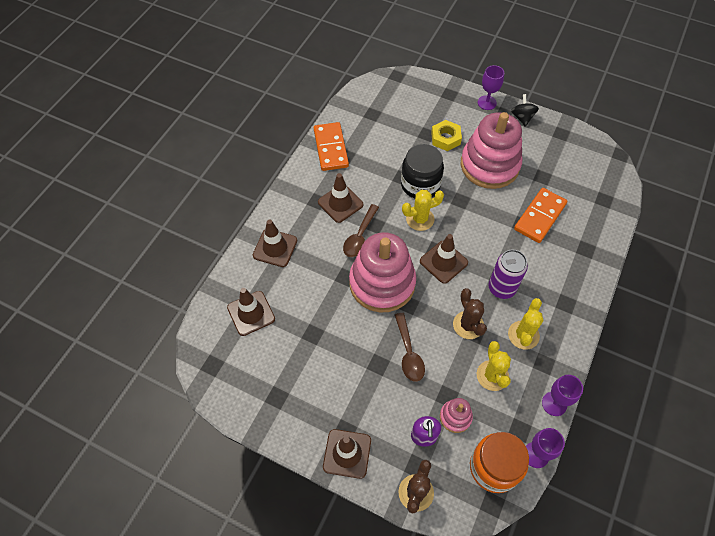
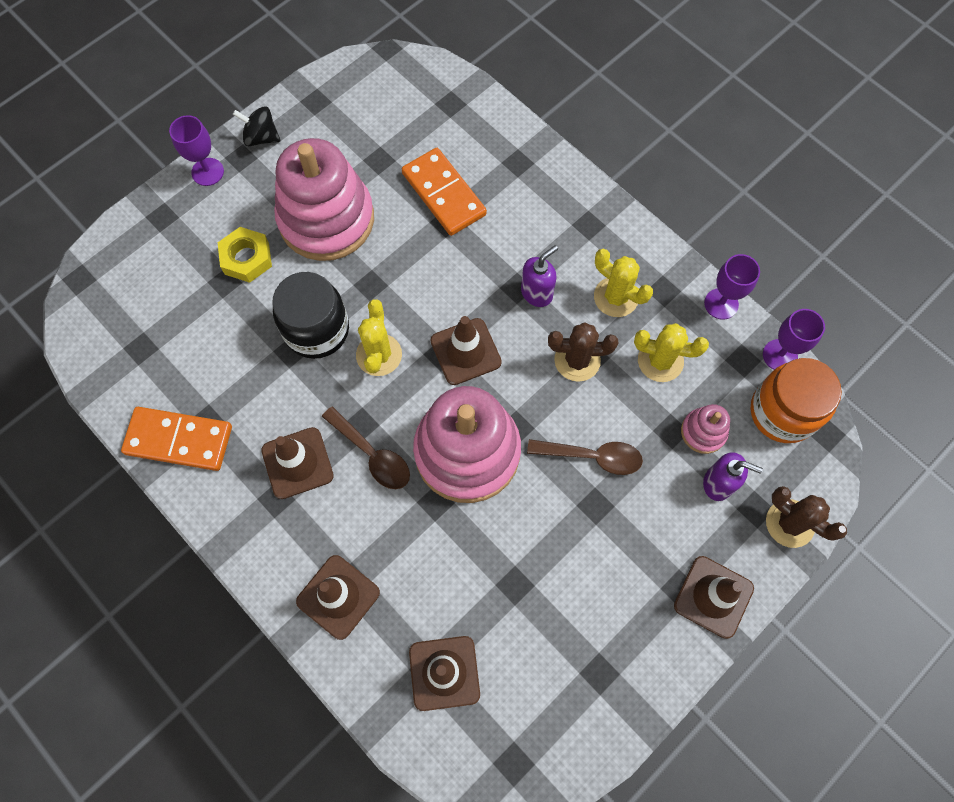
camera: 70 degrees left, 10 degrees up
(501, 288) = (537, 293): purple can -> purple soap dispenser

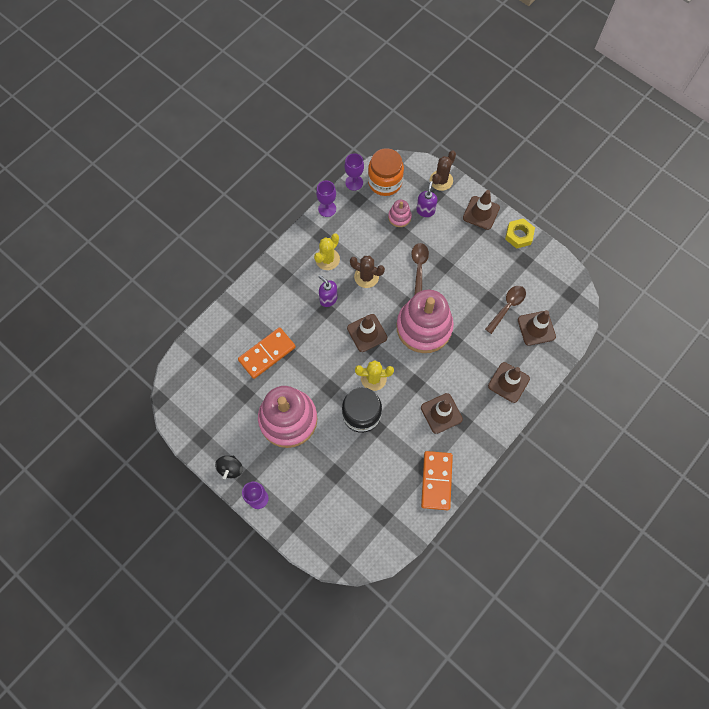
camera: 95 degrees left, 0 degrees up
(247, 258) = (318, 463): yellow nut -> yellow nut (519, 235)
(372, 454) = (431, 375): brown spoon -> brown spoon (507, 307)
(577, 360) = (366, 277): brown cactus -> brown cactus turned 60 degrees counterclockwise
(660, 361) = (362, 237): yellow cactus -> none

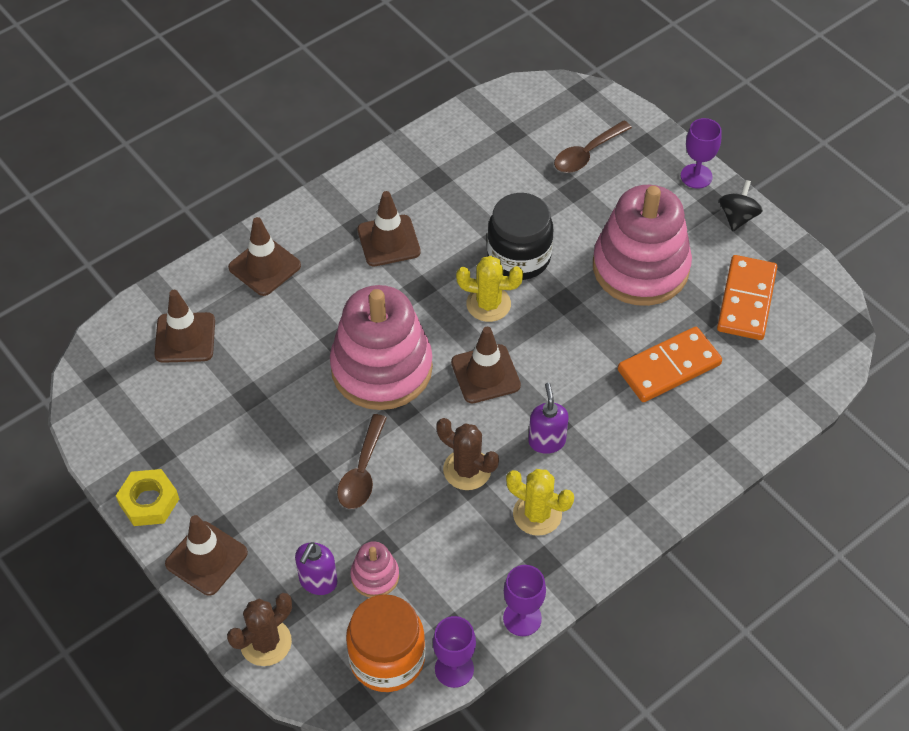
camera: 170 degrees left, 15 degrees down
(327, 259) = (537, 514): yellow cactus -> yellow cactus turned 75 degrees clockwise
(328, 299) = (546, 441): purple soap dispenser -> purple soap dispenser turned 150 degrees counterclockwise
(436, 481) = (421, 160): orange domino -> orange domino (746, 300)
(507, 307) = (222, 378): brown spoon -> brown spoon (587, 154)

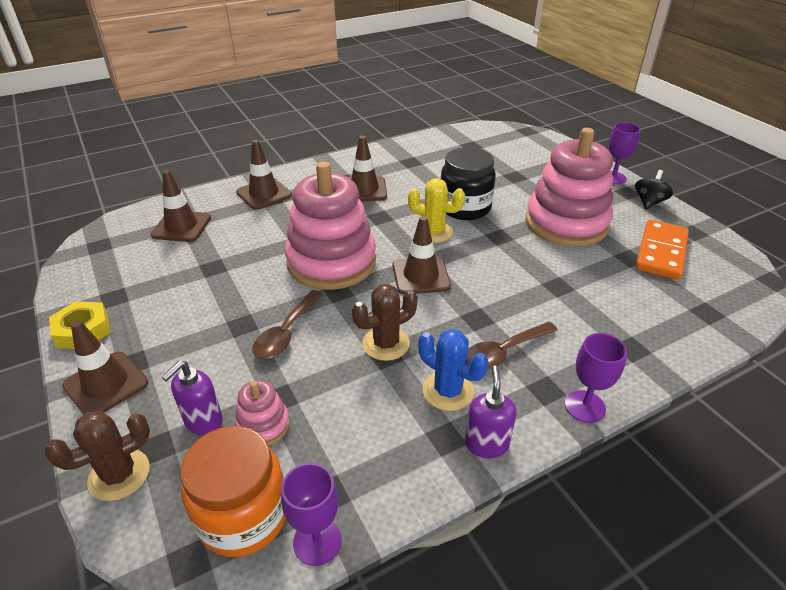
camera: 10 degrees right, 15 degrees down
(467, 470) = (386, 344): brown cactus -> brown cactus turned 75 degrees counterclockwise
(522, 618) = (412, 494): purple goblet -> purple goblet (585, 406)
(537, 514) = (448, 391): yellow cactus -> blue cactus
(546, 441) = (468, 331): purple soap dispenser -> purple soap dispenser (486, 444)
(587, 154) = (527, 160): brown spoon -> brown spoon (503, 352)
(669, 367) = (590, 289): orange domino -> none

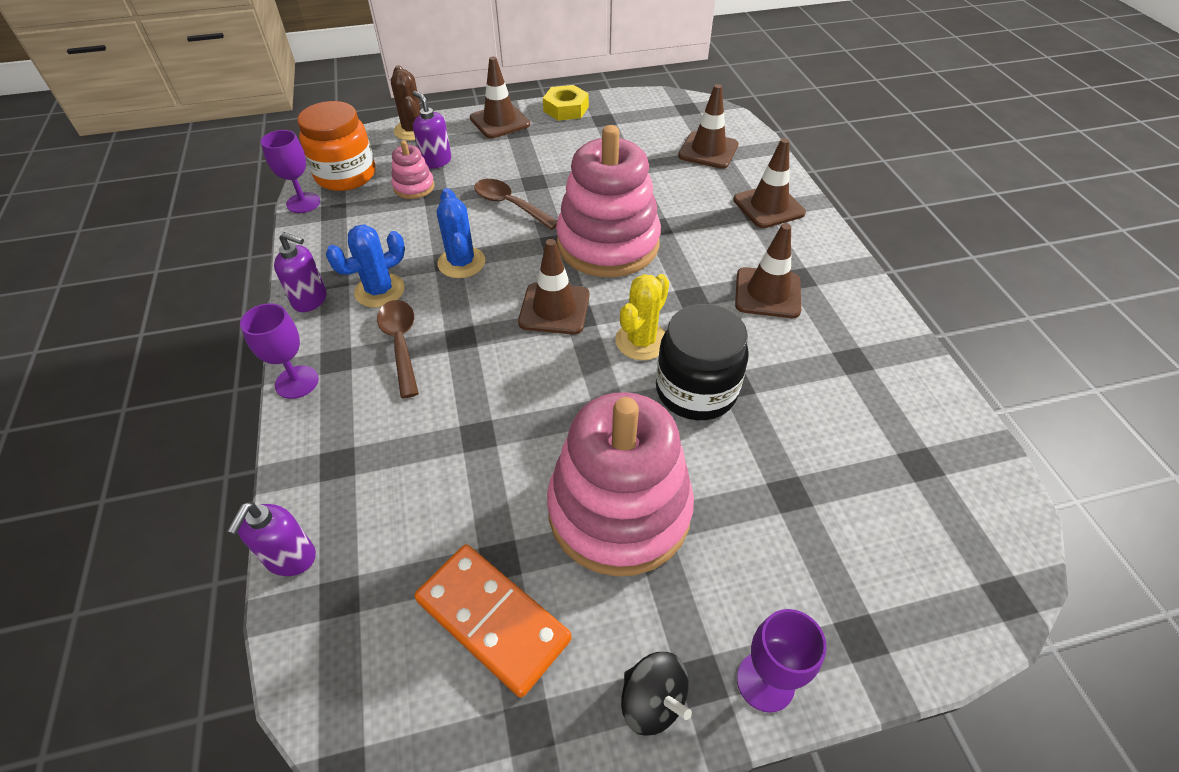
camera: 105 degrees right, 10 degrees up
(386, 344) = (461, 263): brown cactus -> blue cactus
(709, 343) = (290, 558): none -> purple soap dispenser

